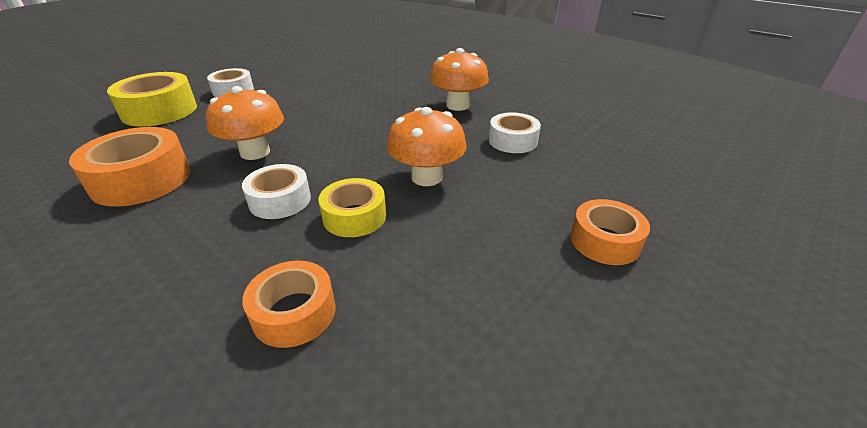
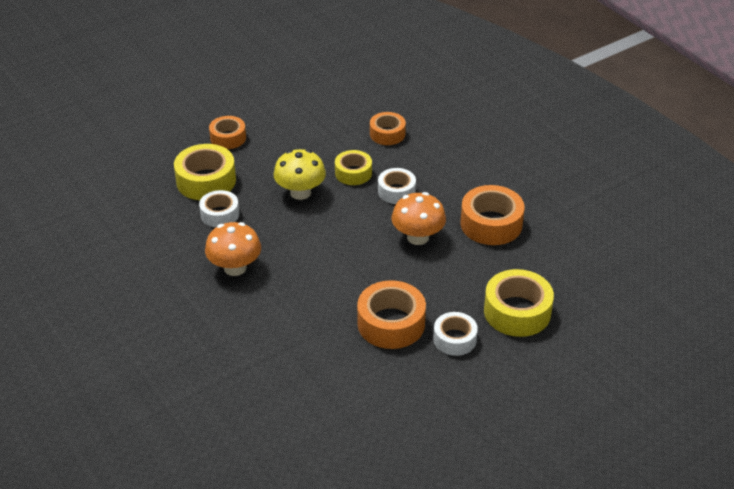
camera: 165 degrees left, 5 degrees up
(292, 92) = (391, 323): none -> orange tape
(427, 177) = (300, 192): orange mushroom -> yellow mushroom
(567, 171) = (206, 181): none -> yellow tape

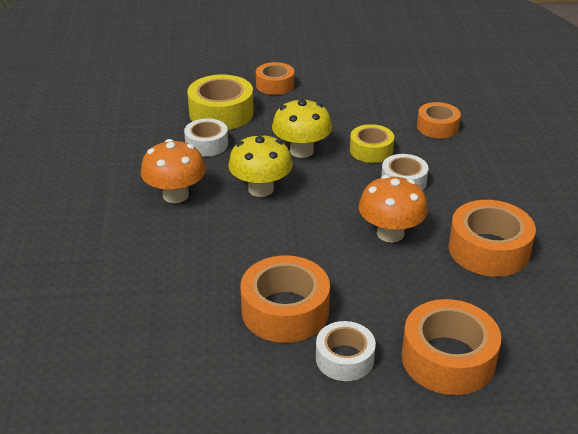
camera: 30 degrees right, 5 degrees down
(296, 237) = (261, 189): none -> yellow mushroom
(517, 312) = (448, 358): yellow tape -> orange tape

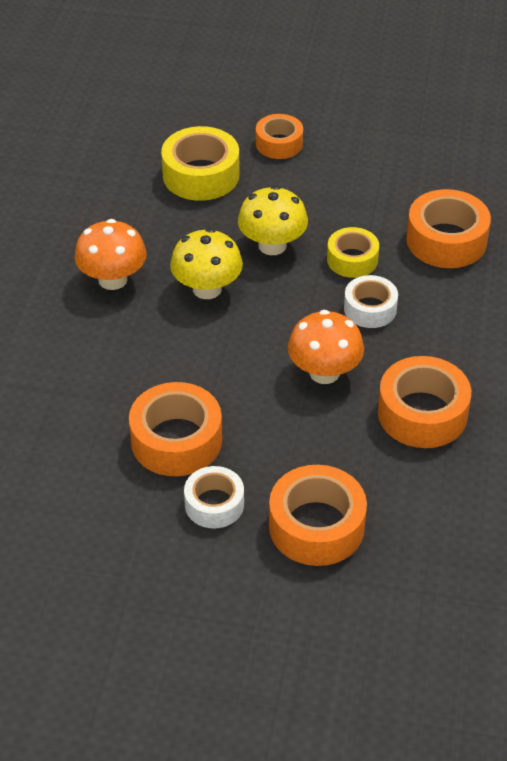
camera: 15 degrees right, 10 degrees up
(206, 144) = (169, 217): white tape -> none
(437, 127) = (446, 240): orange tape -> orange tape, size x1.59

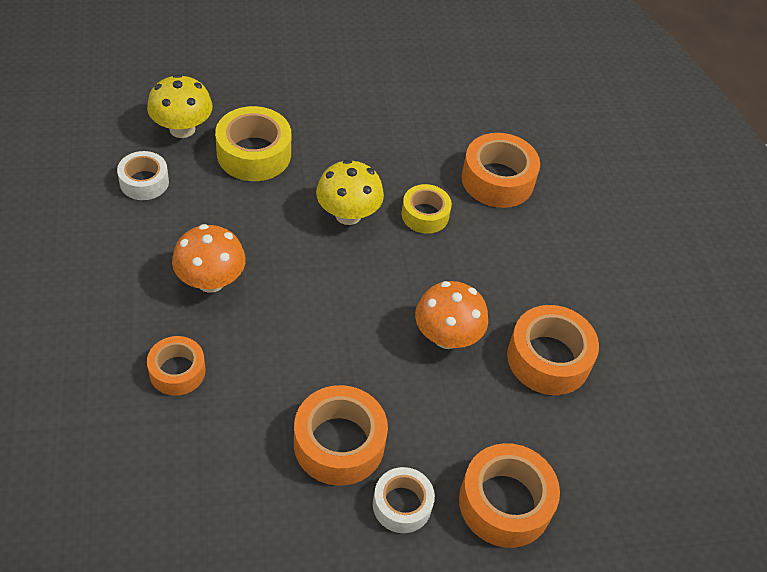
camera: 25 degrees left, 5 degrees up
(207, 289) = (305, 272): yellow mushroom -> yellow mushroom (182, 129)
(279, 143) = (313, 109): orange tape -> orange tape (177, 371)
(370, 309) = (460, 262): white tape -> white tape (144, 182)

